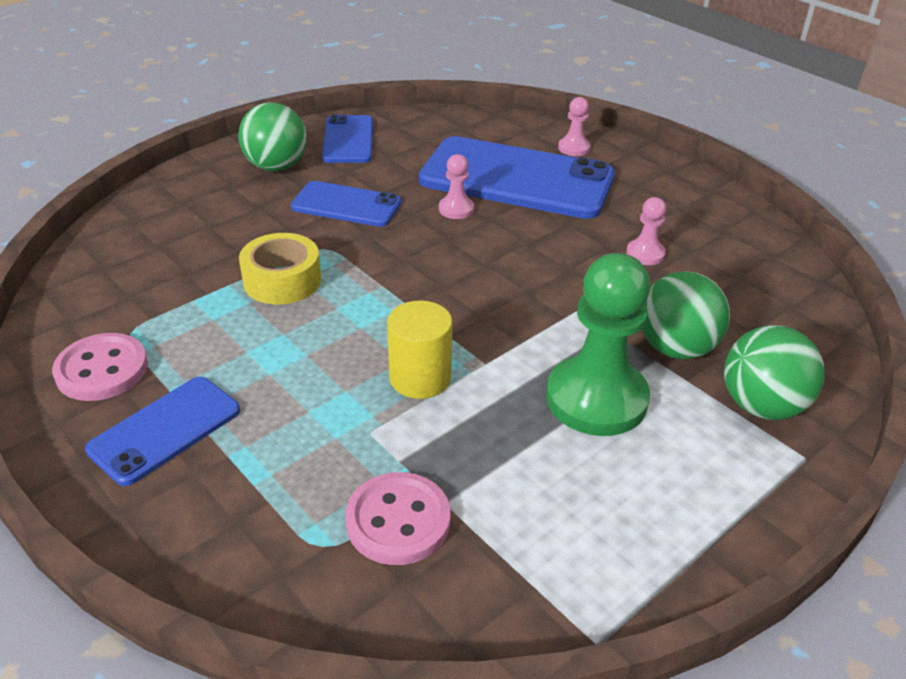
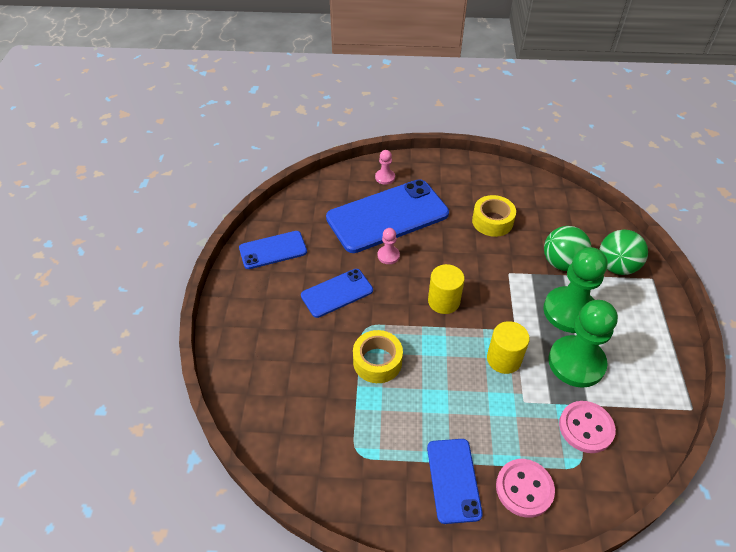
camera: 45 degrees left, 10 degrees up
(102, 370) = (379, 482): pink button -> pink button (524, 488)
(276, 166) = (264, 296): green ball -> none
(348, 140) = (273, 250): blue phone -> blue phone turned 60 degrees counterclockwise
(446, 282) = (443, 301): none -> yellow cylinder
(508, 452) = (576, 363): none -> green pawn
(645, 254) = (492, 221): pink pawn -> yellow tape

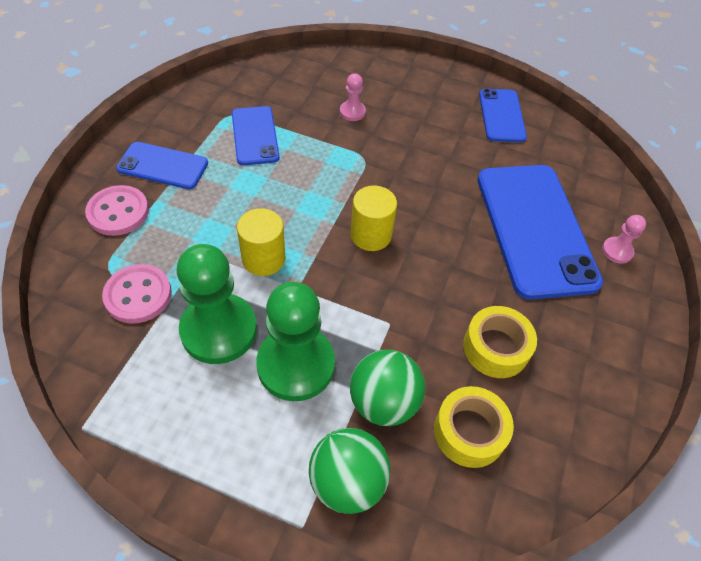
camera: 105 degrees right, 5 degrees up
(337, 293) = (420, 149): blue phone -> blue phone (255, 136)
(377, 361) = (317, 154): yellow tape -> yellow tape (469, 432)
(388, 255) = (463, 208): pink pawn -> pink pawn (352, 112)

